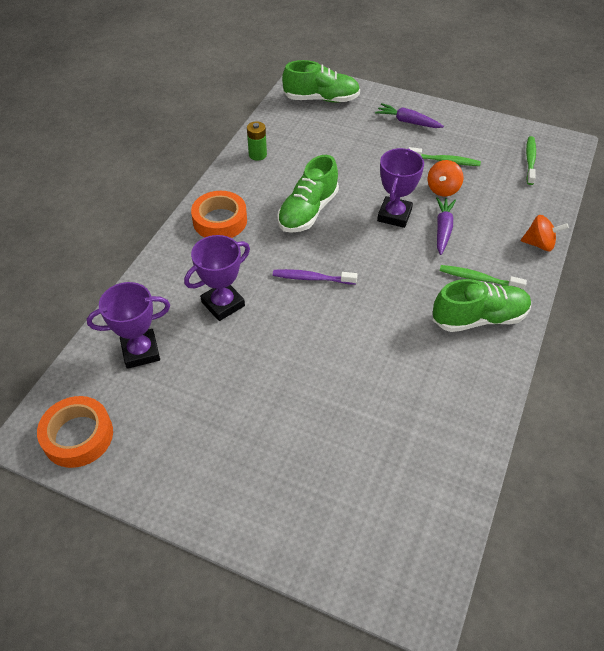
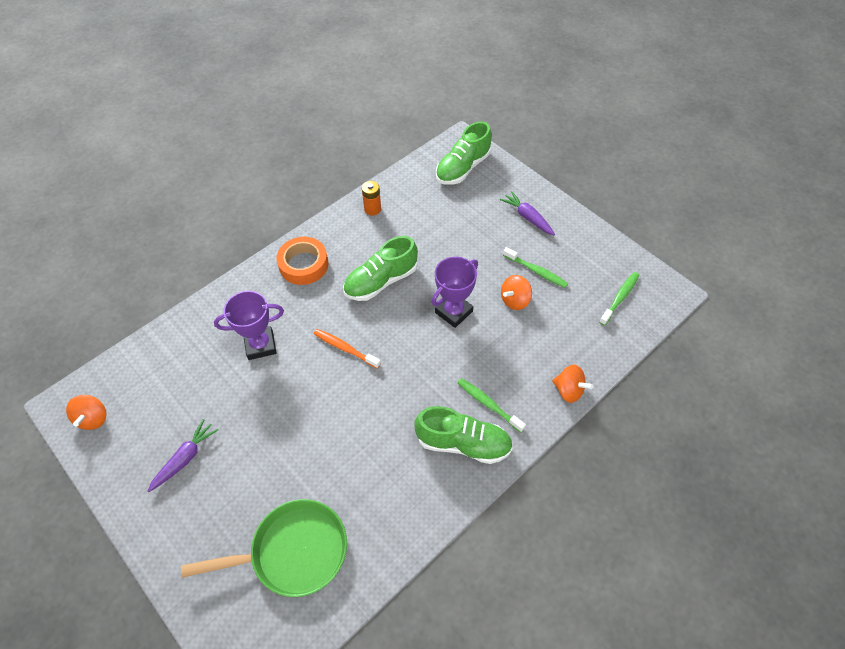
camera: 25 degrees right, 5 degrees up
(78, 436) = (93, 418): orange tape -> orange spinning top
(141, 351) = (175, 364): purple trophy -> none
(257, 155) = (372, 209): green battery -> orange battery
(312, 278) = (345, 348): purple toothbrush -> orange toothbrush
(321, 99) = (463, 168): green shoe -> green shoe turned 105 degrees clockwise
(384, 473) = (293, 552): none -> green pan
(443, 229) = (488, 342): purple carrot -> purple carrot (185, 458)

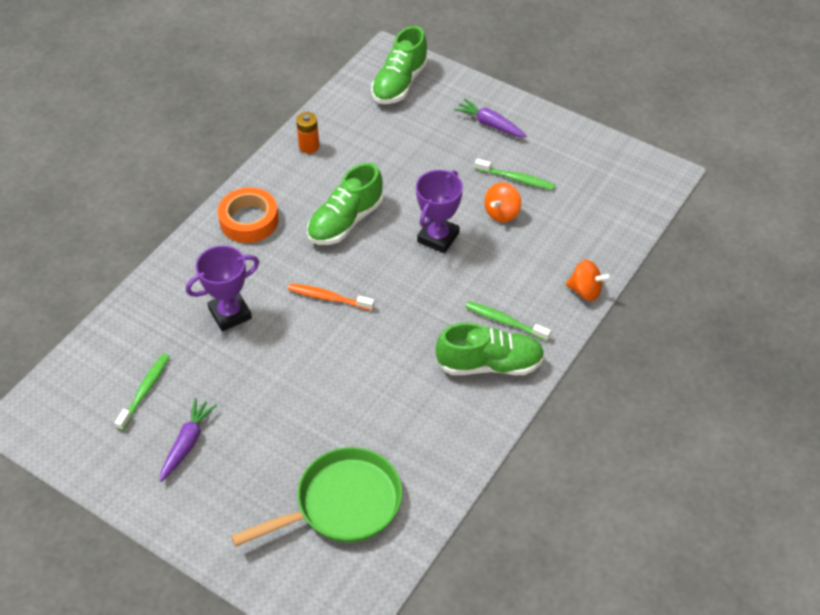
camera: 15 degrees left, 5 degrees down
(93, 418) = (62, 427): orange spinning top -> none
(620, 298) = (614, 189): green toothbrush -> green toothbrush (145, 390)

